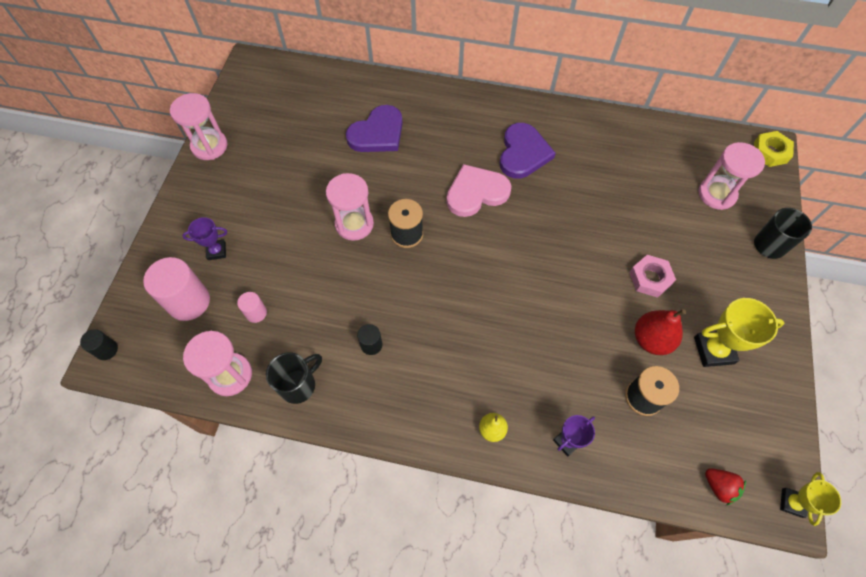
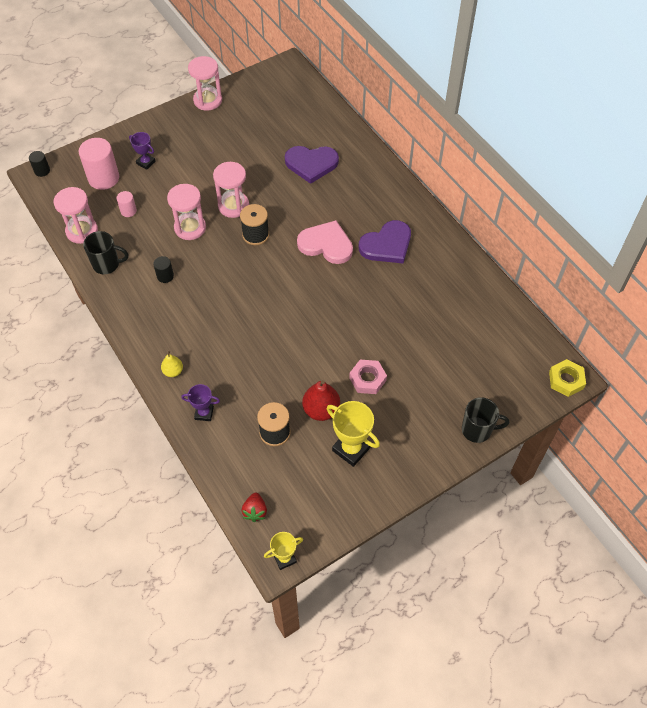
camera: 45 degrees right, 5 degrees down
(716, 194) = (485, 372): pink hourglass -> pink hourglass (190, 228)

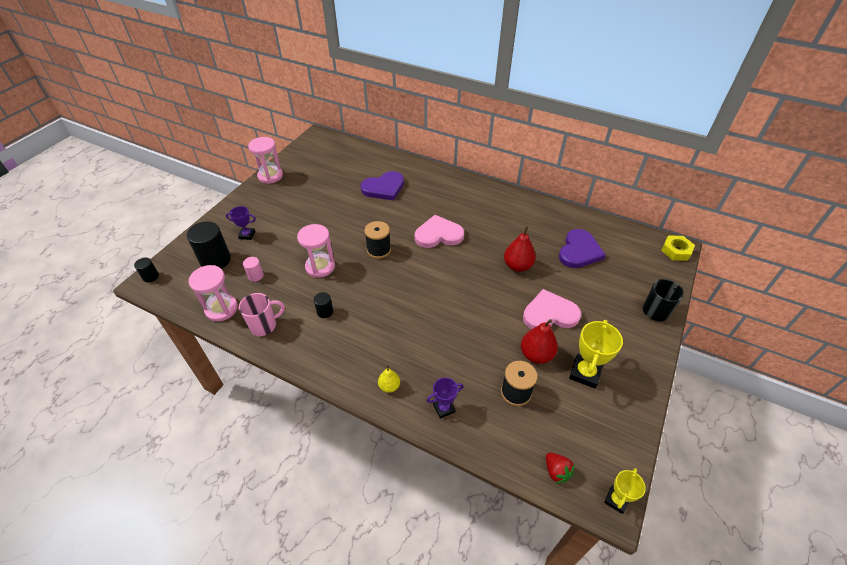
camera: 30 degrees left, 10 degrees down
(103, 178) = (215, 260): pink cylinder -> black cylinder
(107, 264) = (264, 325): black mug -> pink mug
(233, 206) = (345, 237): pink hourglass -> none
(351, 449) = (585, 373): yellow trophy -> yellow trophy turned 75 degrees counterclockwise
(367, 379) = (550, 314): pink nut -> pink heart
(378, 315) = (517, 266): none -> red pear
(387, 245) = (482, 217): purple heart -> purple heart (579, 251)

